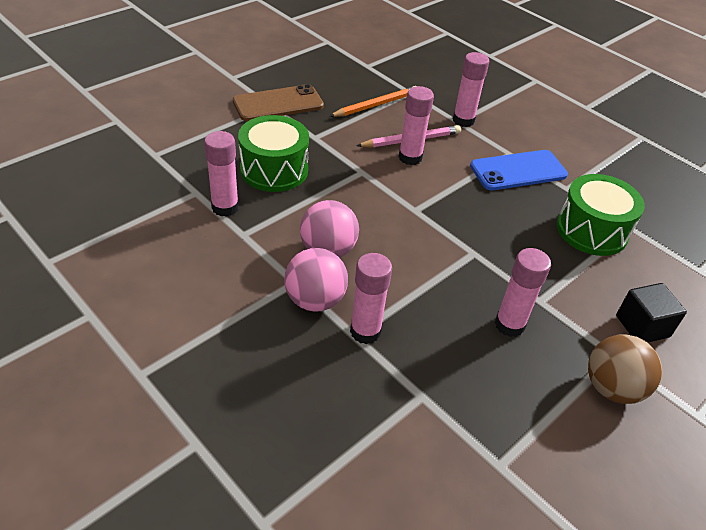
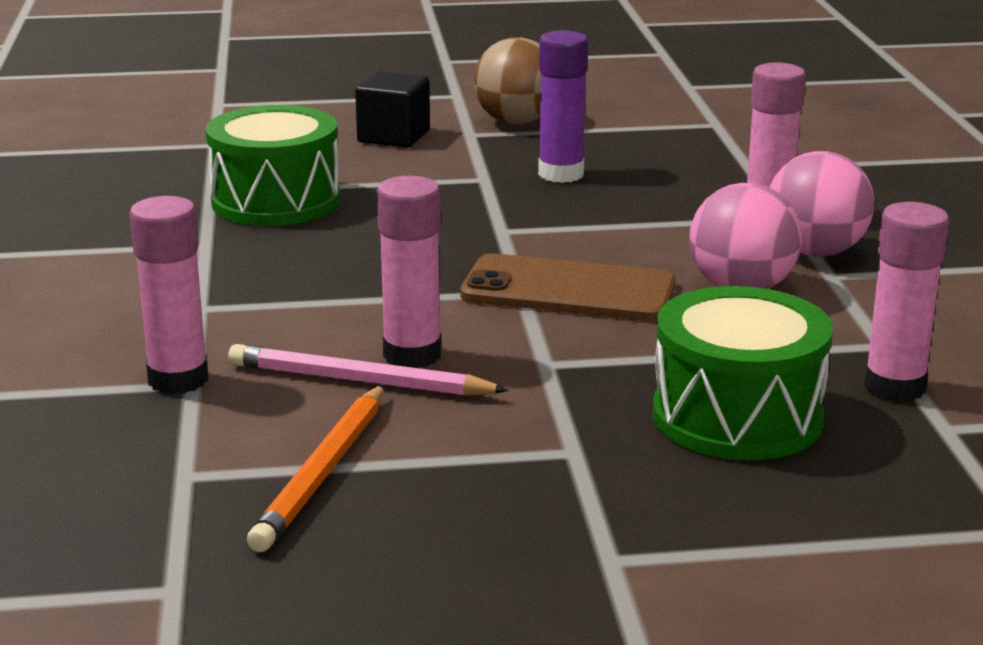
camera: 140 degrees left, 20 degrees down
(278, 104) = (586, 557): brown phone -> brown phone (568, 290)
(376, 105) = (323, 472): orange pencil -> orange pencil turned 75 degrees counterclockwise
(509, 325) = (561, 174): pink glue stick -> purple glue stick
(518, 171) = (239, 282): blue phone -> none

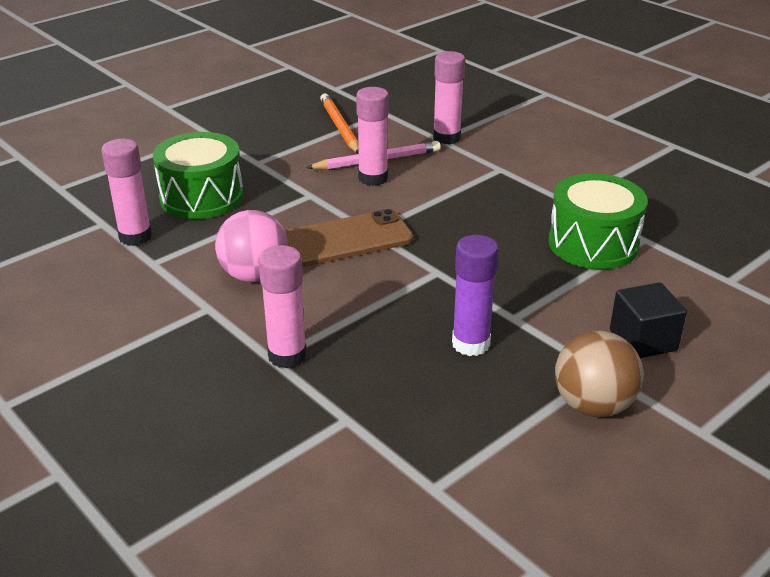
camera: 145 degrees right, 10 degrees up
(815, 252) = (230, 326): pink ball -> none

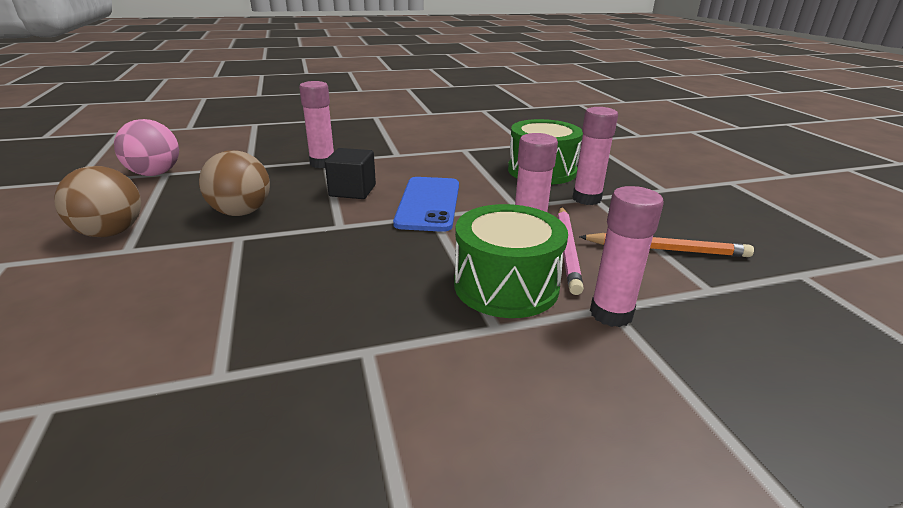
camera: 115 degrees right, 5 degrees down
(135, 237) = (500, 149): pink glue stick -> pink glue stick (586, 199)
(254, 275) = (416, 169): pink ball -> pink ball (155, 174)
(346, 239) = (428, 204): brown phone -> blue phone
(471, 344) = (241, 212): purple glue stick -> brown ball
(593, 244) = (265, 326): green drum -> green drum (506, 285)
(643, 340) = (109, 284): black cube -> black cube (352, 191)

